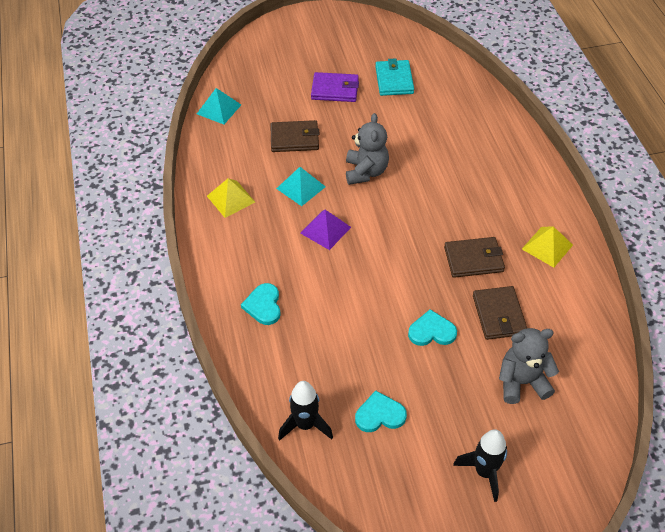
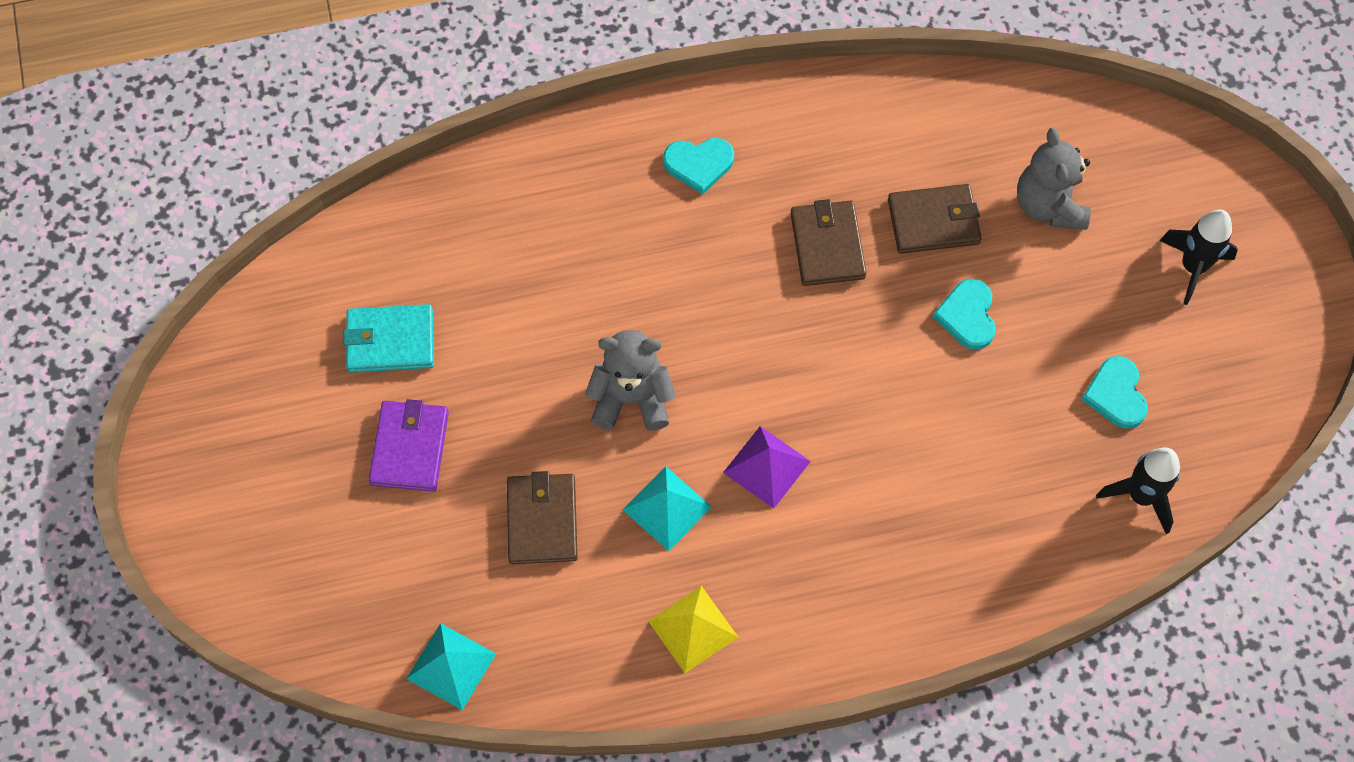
camera: 90 degrees left, 15 degrees up
(263, 305) = (929, 563): turquoise heart -> turquoise heart (699, 164)
(547, 246) = (800, 140): yellow pyramid -> none

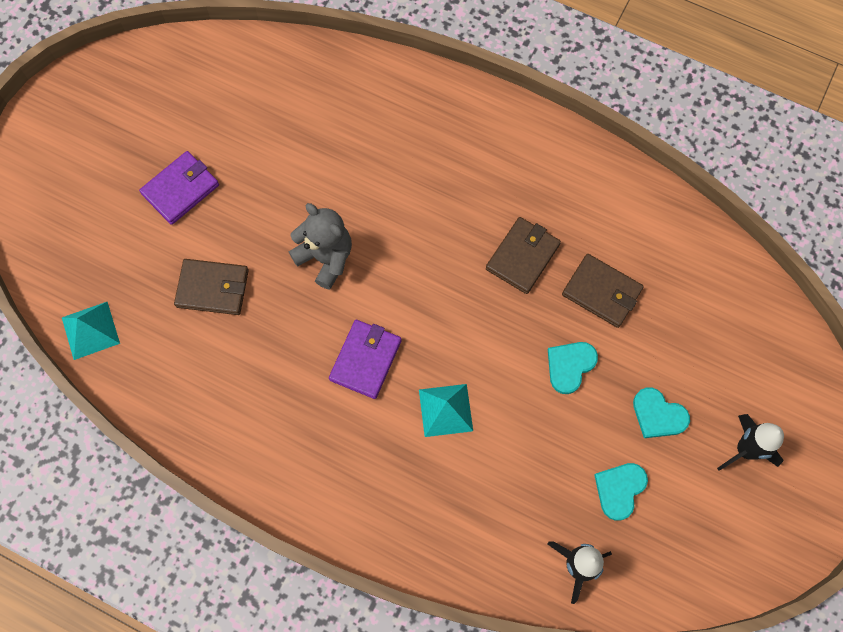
camera: 40 degrees right, 5 degrees up
(390, 341) = (225, 121): turquoise wallet -> none
(542, 520) = (212, 288): brown wallet -> brown wallet turned 60 degrees clockwise
(667, 508) = (287, 337): turquoise pyramid -> turquoise pyramid (445, 410)
(693, 629) = (237, 420): yellow pyramid -> none
(699, 164) = (490, 150): turquoise heart -> turquoise heart (658, 415)
(766, 467) = (365, 360): purple pyramid -> purple wallet
(1049, 205) = (685, 338): grey teddy bear -> none

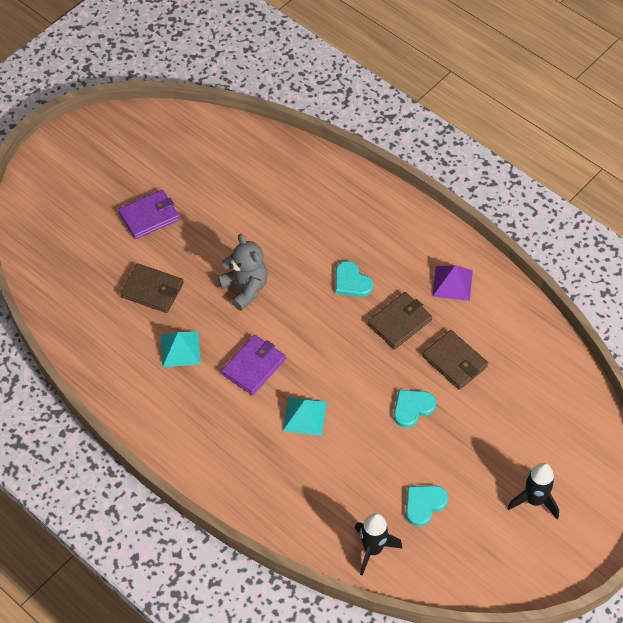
camera: 15 degrees right, 15 degrees down
(90, 330) = (52, 298): turquoise pyramid -> turquoise pyramid (180, 349)
(570, 189) = (452, 283): none -> purple pyramid
(658, 415) = (472, 459): turquoise heart -> turquoise heart (351, 282)

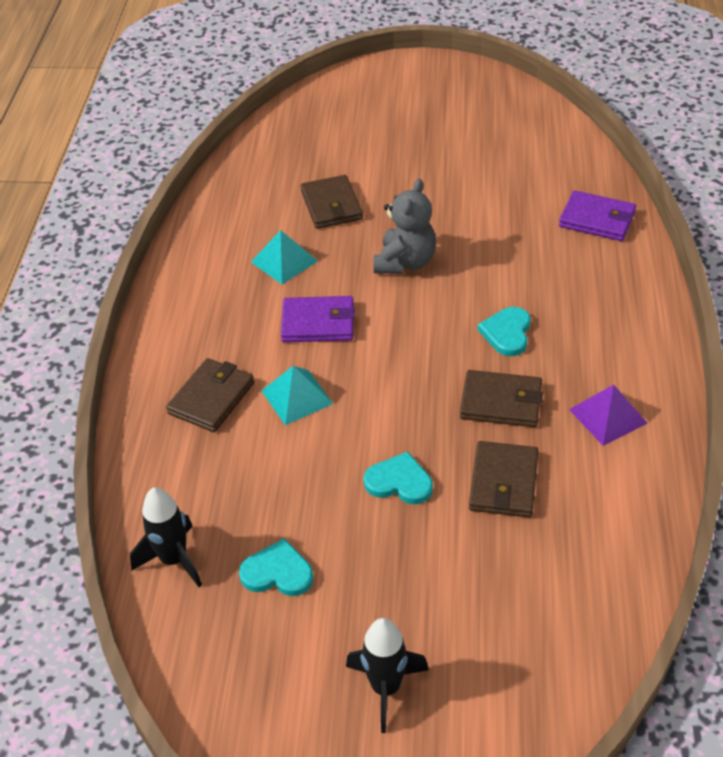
camera: 55 degrees right, 10 degrees down
(149, 216) = (412, 156): purple wallet -> purple wallet (597, 219)
(265, 460) = (211, 398): none -> brown wallet

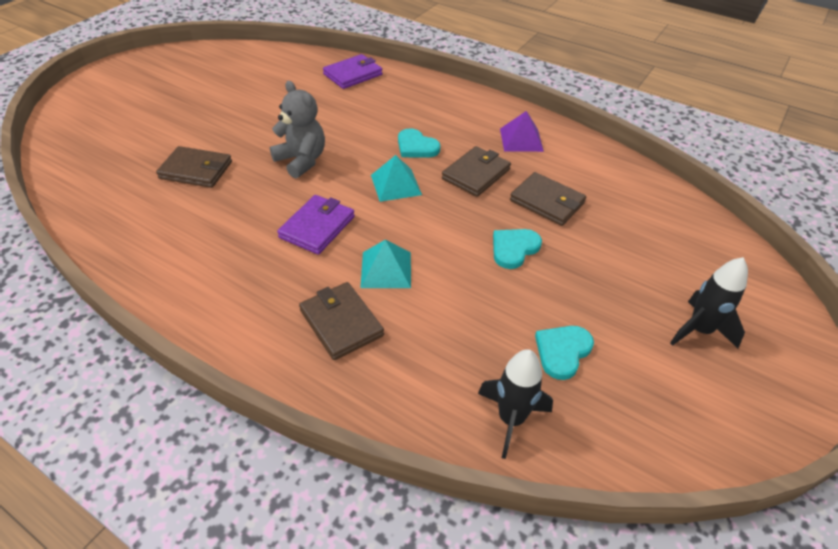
camera: 65 degrees left, 0 degrees up
(284, 261) = (227, 219): turquoise pyramid -> turquoise pyramid (396, 184)

